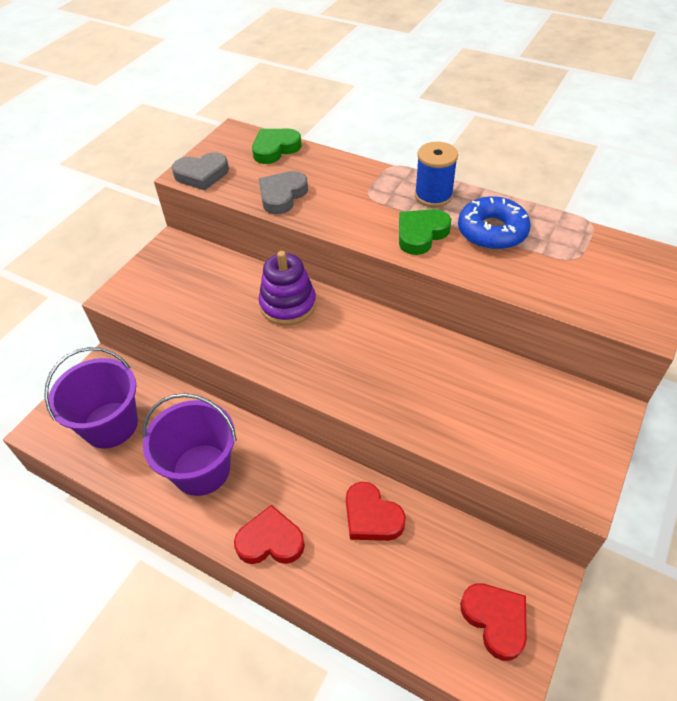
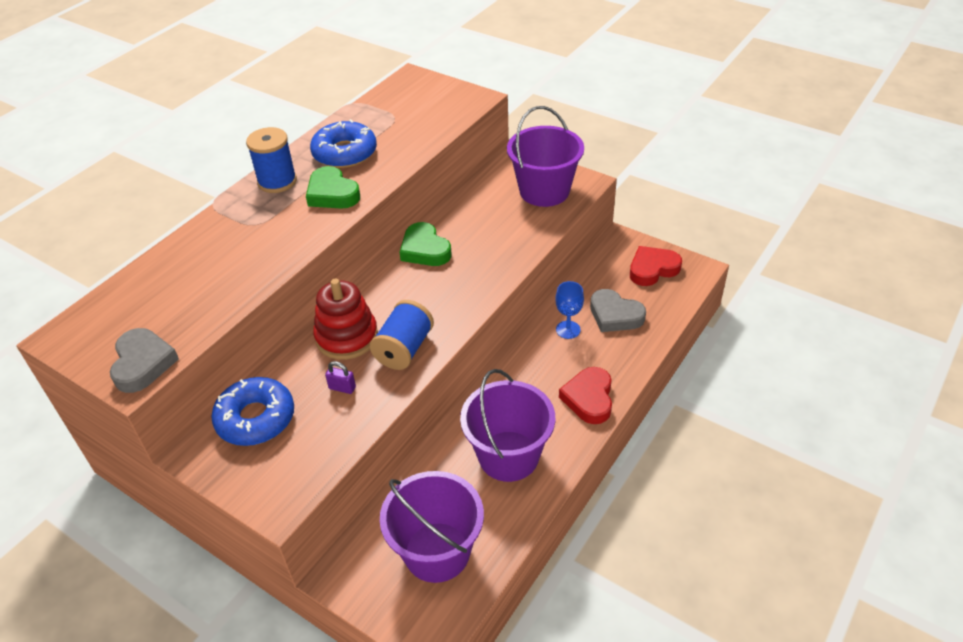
camera: 85 degrees left, 5 degrees down
(200, 267) = (256, 418): none -> blue donut
(228, 312) = (342, 388): none -> purple padlock
(272, 347) = (404, 349): none -> blue spool
(275, 149) = (125, 295): green heart -> green heart (425, 249)
(282, 196) = (224, 289): grey heart -> grey heart (615, 315)
(288, 305) = (347, 337): purple stacking toy -> red stacking toy
(371, 516) = (568, 330): red heart -> blue goblet
(548, 448) = (544, 191): none -> purple bucket

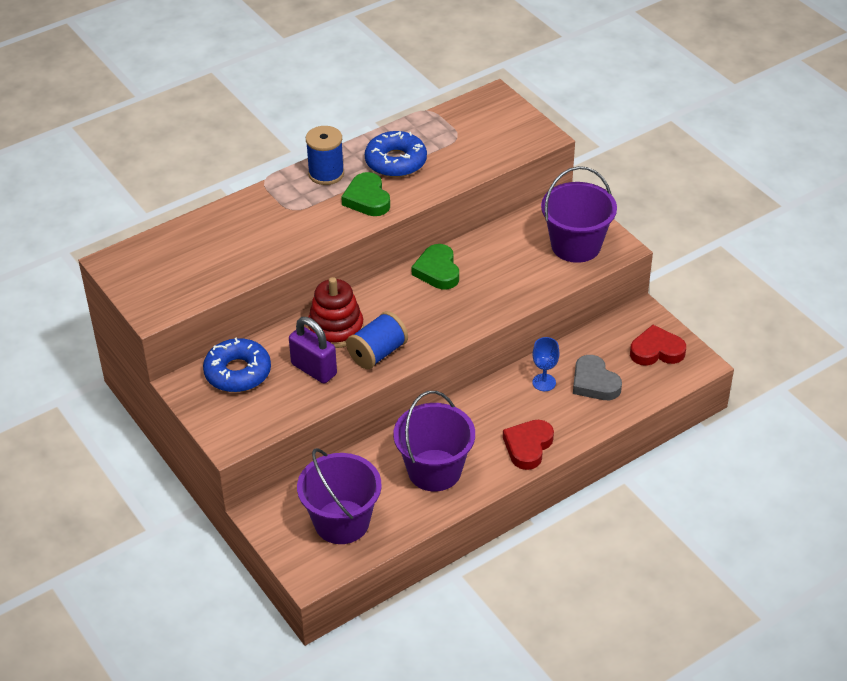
camera: 20 degrees right, 0 degrees up
(143, 363) = (165, 302): grey heart -> none
(342, 388) = (314, 369): purple padlock -> purple padlock, size x2.10

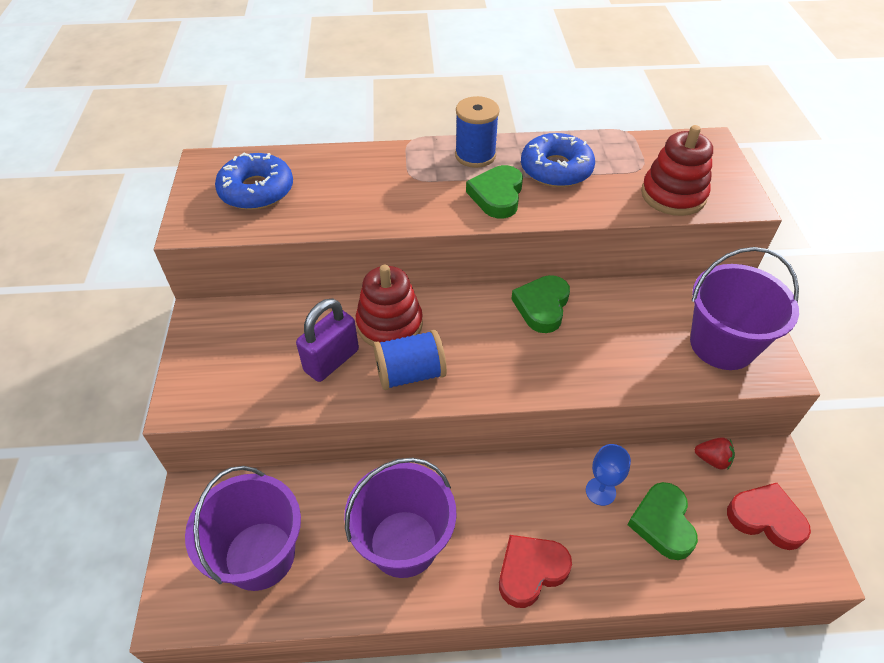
camera: 30 degrees right, 5 degrees up
(238, 372) = (258, 328): blue donut -> blue donut (256, 190)
(314, 369) = (331, 360): purple padlock -> purple padlock turned 60 degrees clockwise
(492, 150) = (673, 195): none -> red stacking toy
(594, 382) = (662, 523): grey heart -> green heart
(605, 331) = (712, 459): none -> red strawberry

